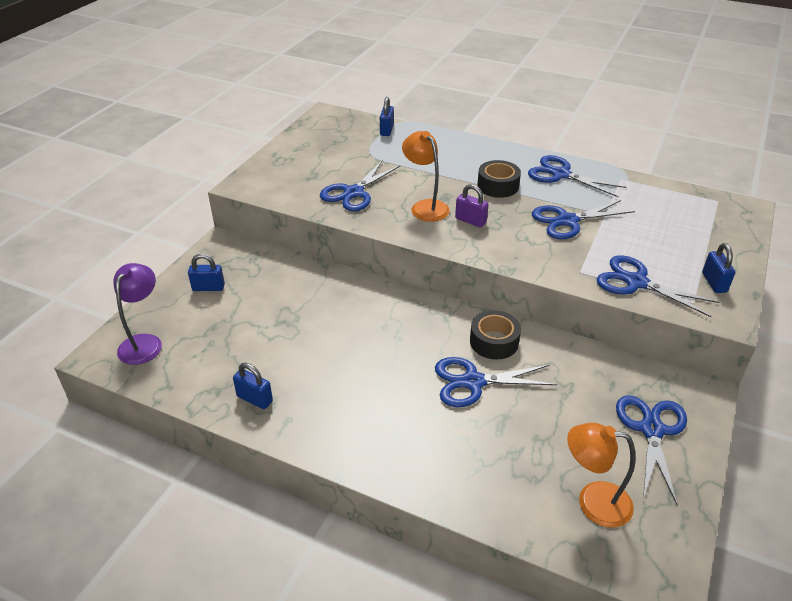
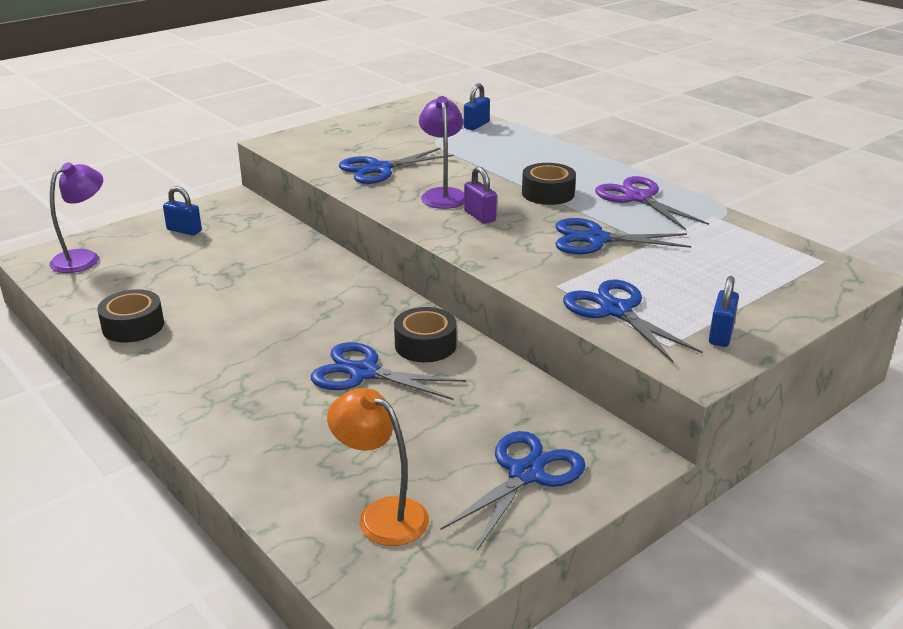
camera: 25 degrees right, 10 degrees down
(255, 399) = (133, 326): blue padlock -> black tape
(425, 206) = (443, 194): orange lamp -> purple lamp
(560, 174) = (638, 198): blue scissors -> purple scissors

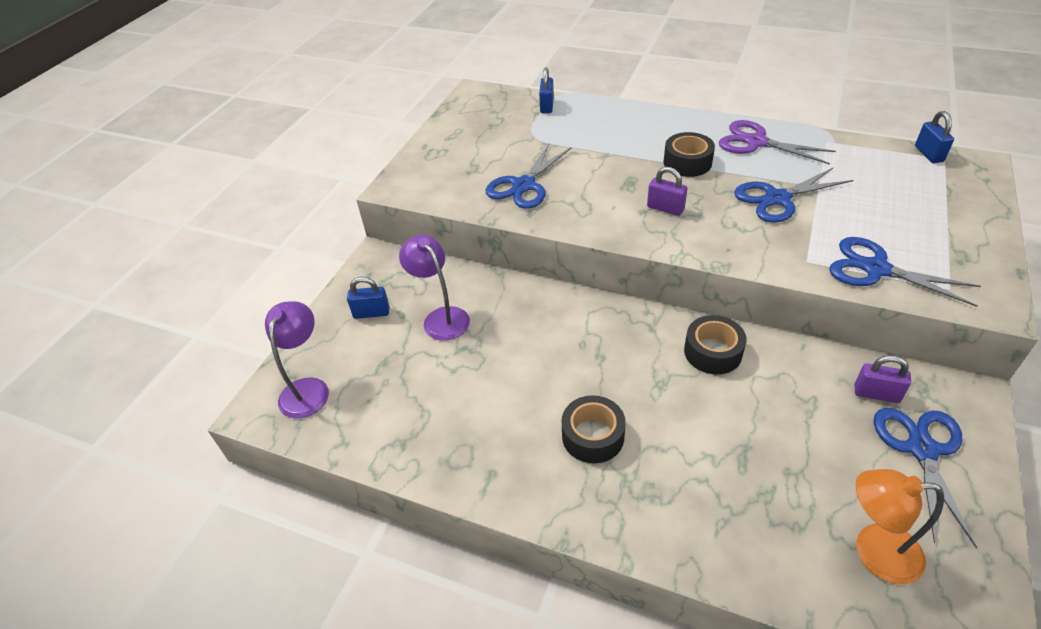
camera: 25 degrees left, 15 degrees up
(133, 326) = (447, 450): black tape -> black tape (593, 436)
(363, 372) = (699, 405): blue scissors -> none
(443, 194) = (609, 195): purple lamp -> purple lamp (441, 317)
(538, 424) = (876, 394): none -> purple padlock
(721, 334) = (967, 261): blue padlock -> blue padlock (928, 154)

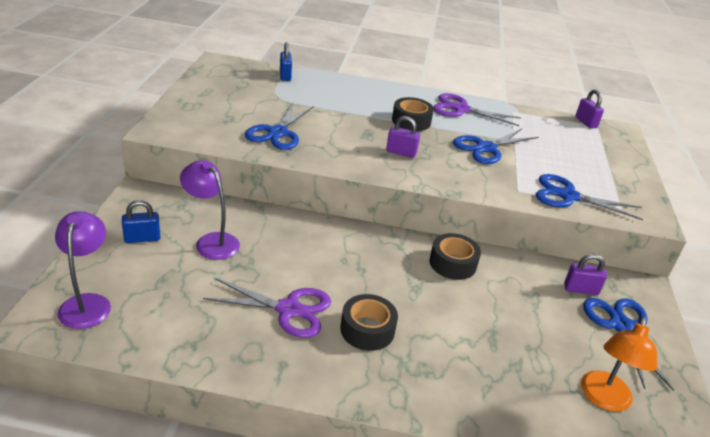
camera: 20 degrees left, 10 degrees down
(509, 406) = (288, 310): none -> purple scissors
(874, 551) = (604, 399): orange lamp -> orange lamp turned 60 degrees counterclockwise
(928, 154) = (586, 122): blue padlock -> purple padlock

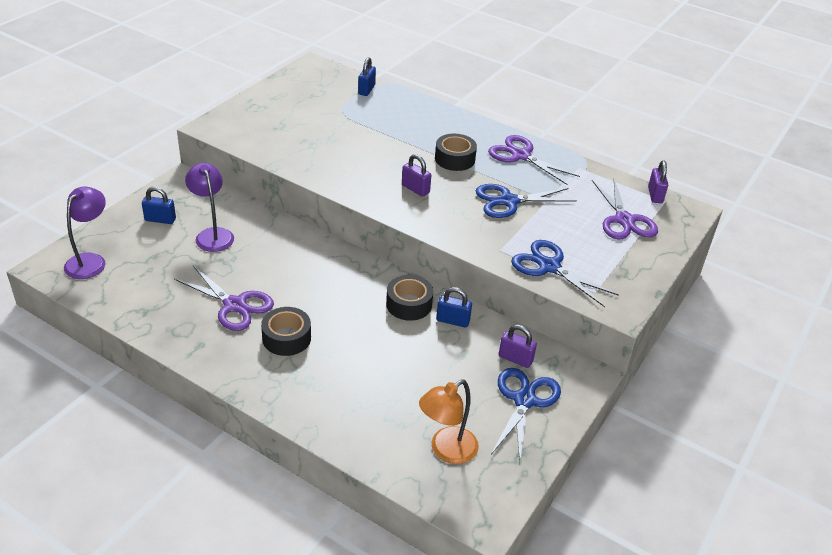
camera: 25 degrees right, 5 degrees up
(277, 133) = (313, 148): blue scissors -> none
(502, 269) = (452, 321): none -> blue padlock
(584, 146) = (624, 220): none -> purple scissors

